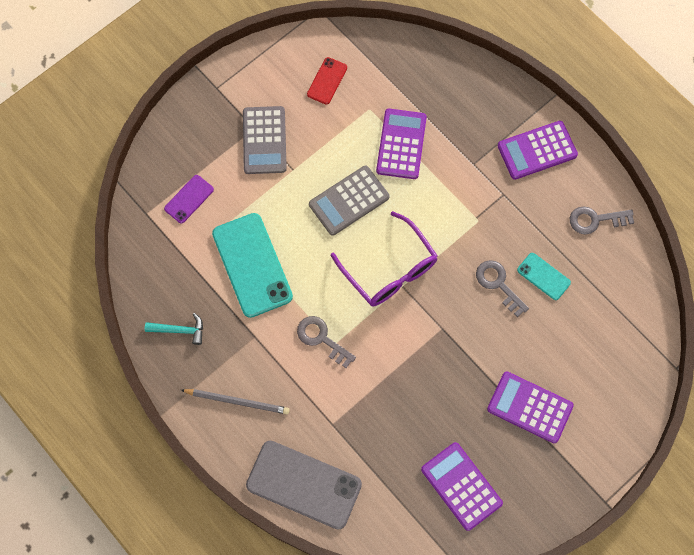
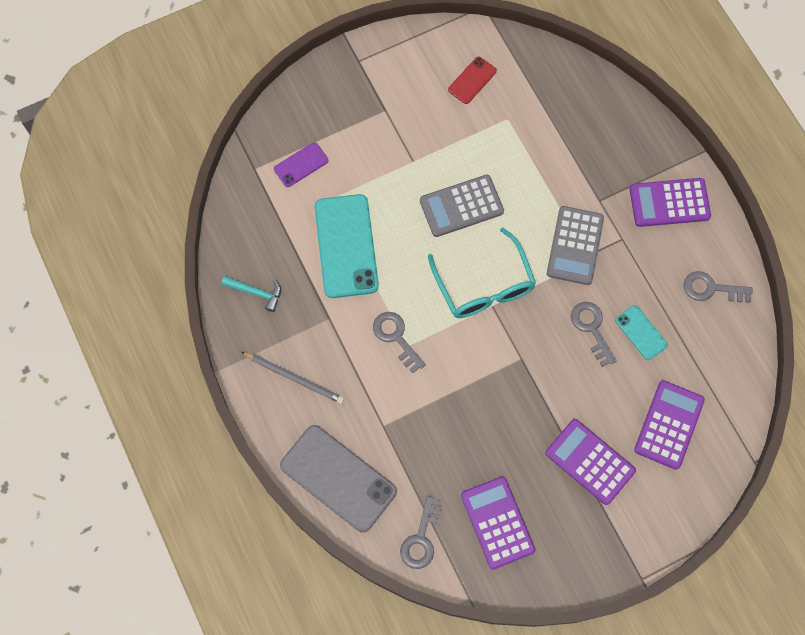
camera: 15 degrees right, 0 degrees up
(264, 140) = (392, 125): grey calculator -> grey calculator (575, 246)
(389, 269) = (484, 285): purple glasses -> turquoise glasses
(395, 520) = (421, 539): none -> grey key
(401, 144) = (530, 162): purple calculator -> purple calculator (669, 425)

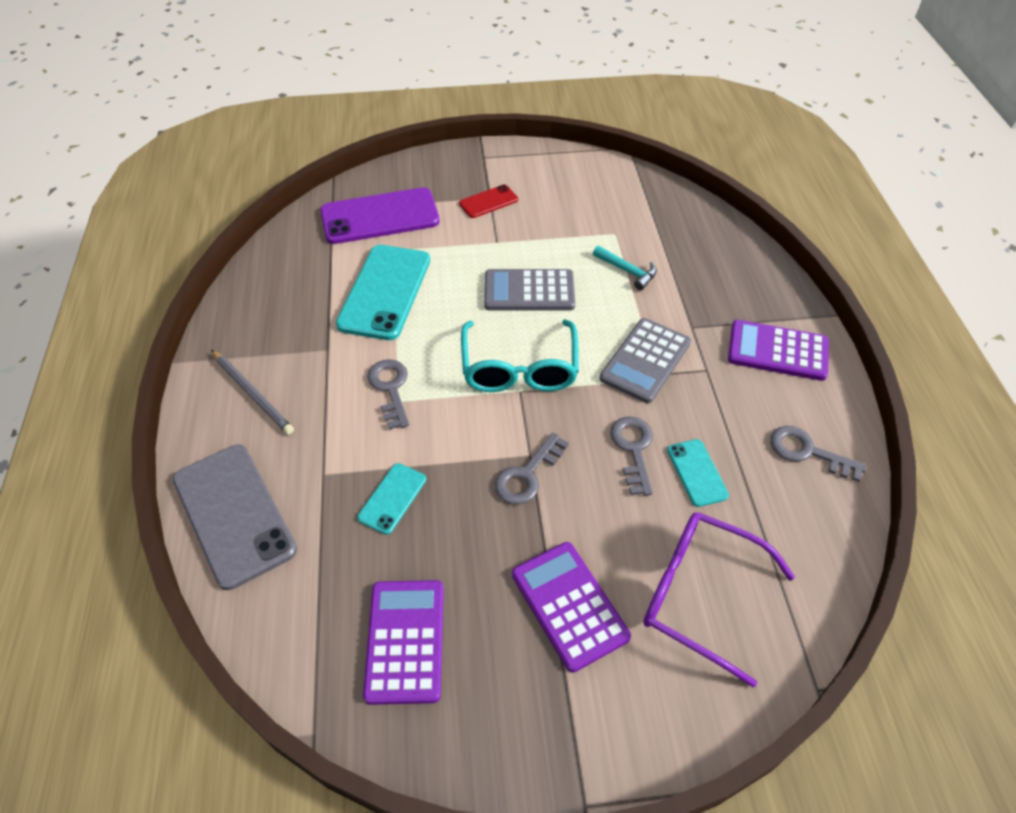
camera: 20 degrees right, 20 degrees down
(256, 292) = (265, 305): turquoise hammer -> turquoise hammer (627, 271)
(301, 165) = (380, 216): purple phone -> purple phone, size x2.00
(421, 539) = (292, 625): grey key -> grey key (527, 475)
(441, 427) = (392, 498): none -> turquoise phone
(472, 80) = (591, 196): red phone -> red phone (488, 202)
(669, 425) = (700, 595): purple calculator -> purple glasses

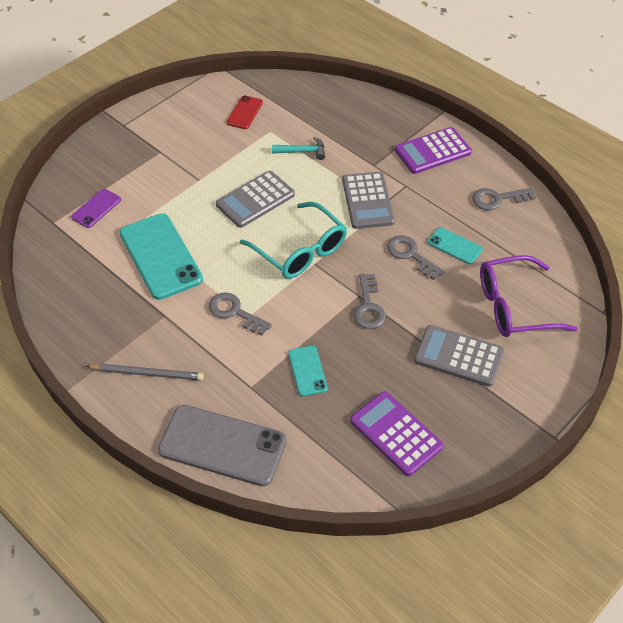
camera: 40 degrees left, 0 degrees up
(380, 216) = (96, 208): purple phone -> purple phone, size x0.50
(488, 202) = (163, 155): red phone -> red phone (244, 112)
(569, 605) = (458, 356): purple calculator -> grey calculator

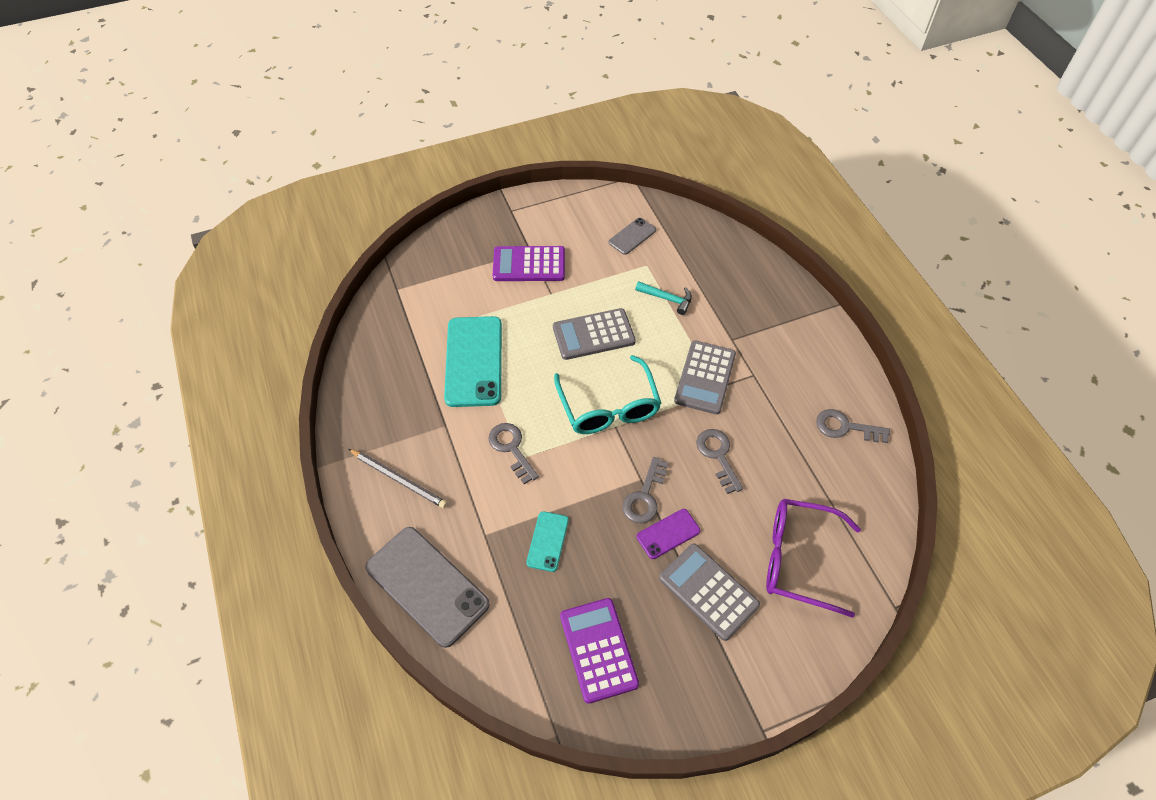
camera: 25 degrees right, 5 degrees up
(96, 208) = (442, 289): purple phone -> purple phone (668, 534)
(244, 112) = (632, 236): red phone -> grey phone
(432, 151) = (802, 346): purple calculator -> purple calculator (529, 264)
(455, 246) = (770, 463): turquoise phone -> none

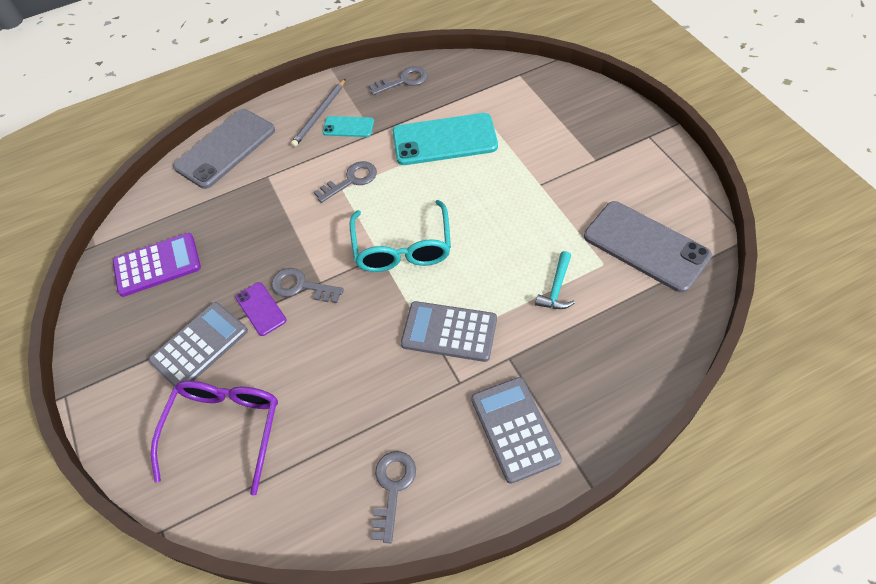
camera: 90 degrees right, 0 degrees up
(529, 264) = (575, 161): purple calculator -> none
(547, 541) = (258, 218): turquoise phone -> turquoise phone (348, 127)
(593, 334) = (492, 225): grey calculator -> grey calculator (515, 429)
(608, 407) = (402, 247): turquoise glasses -> turquoise glasses turned 75 degrees counterclockwise
(632, 236) = (646, 246): grey phone -> grey phone, size x2.00
(718, 456) = (348, 348): grey key -> grey key (403, 81)

